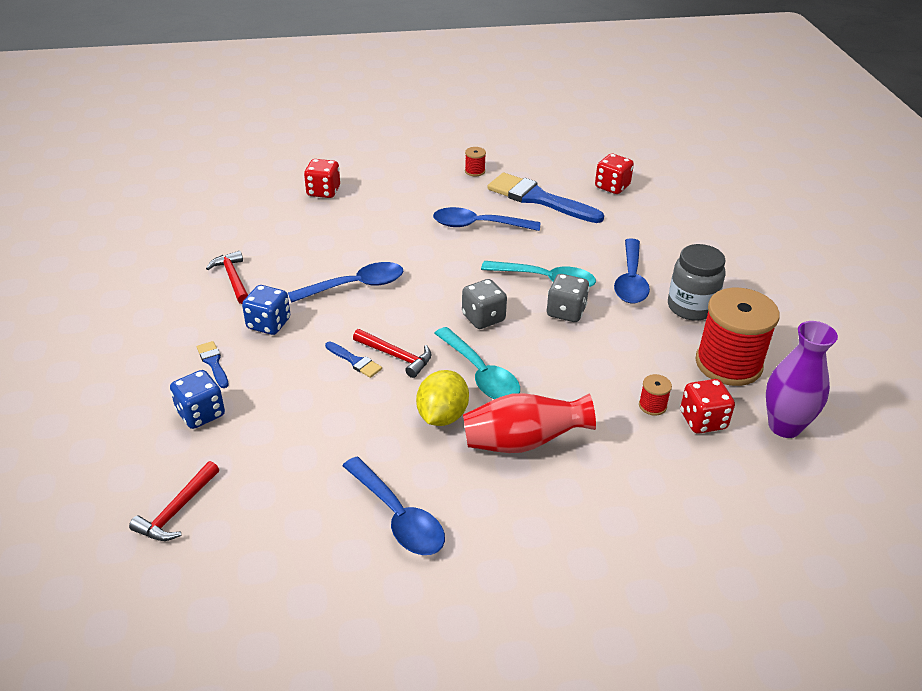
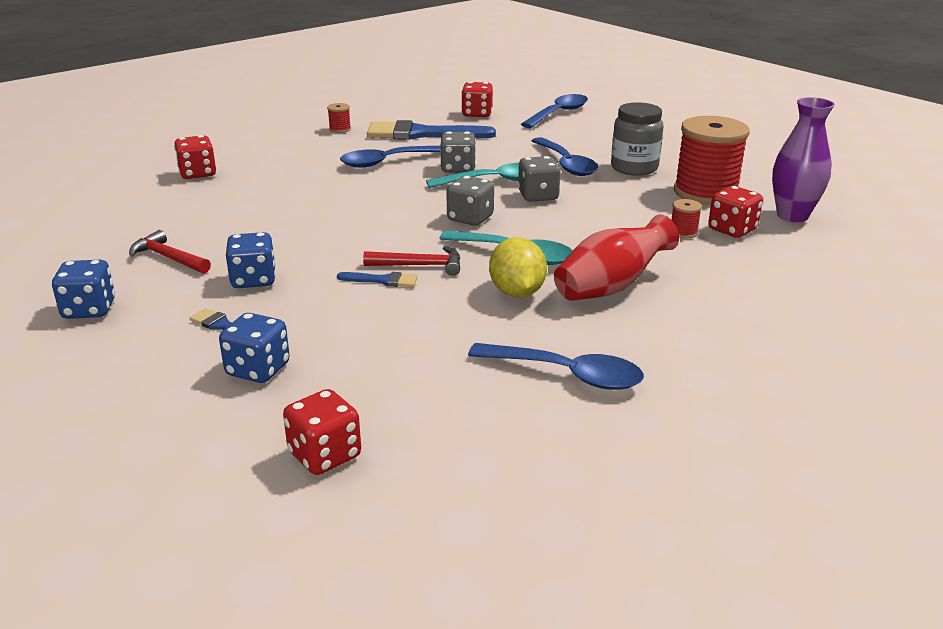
camera: 30 degrees left, 10 degrees down
(147, 311) = (89, 309): none -> blue dice
(177, 510) = (325, 455): red hammer -> red dice
(356, 286) = (316, 229): blue spoon -> blue spoon (559, 113)
(529, 253) = (458, 168): none -> grey dice

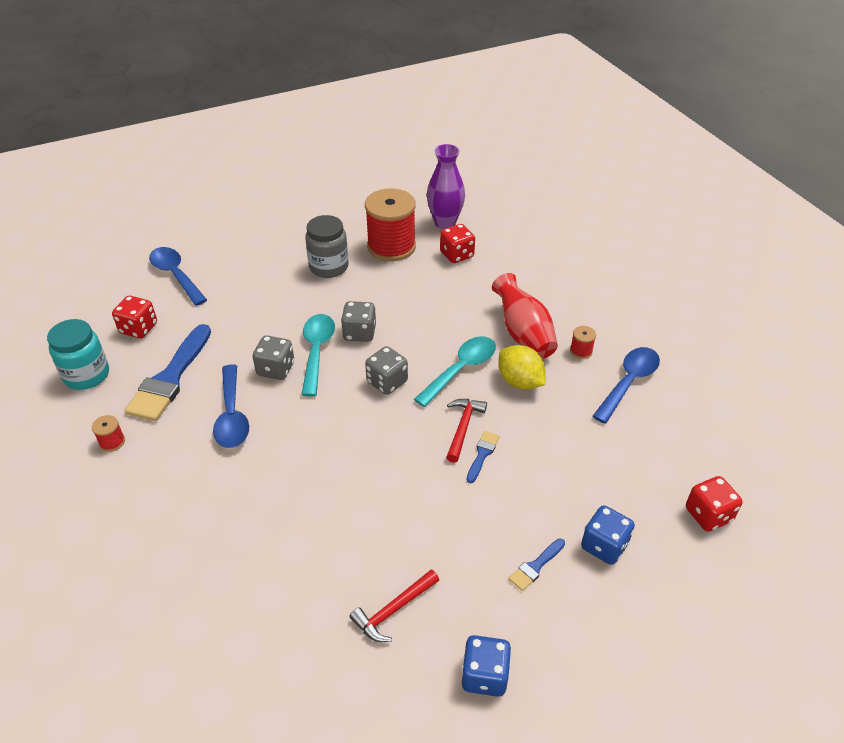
camera: 75 degrees left, 15 degrees up
(198, 174) = (178, 584): red dice -> none
(253, 280) = (458, 542): blue dice -> none
(410, 109) = (87, 375): none -> turquoise jar
(517, 292) = (520, 382): yellow lemon -> yellow lemon turned 45 degrees clockwise
(566, 164) = (301, 301): blue spoon -> none
(683, 232) = (453, 277): red spool -> red spool (581, 351)

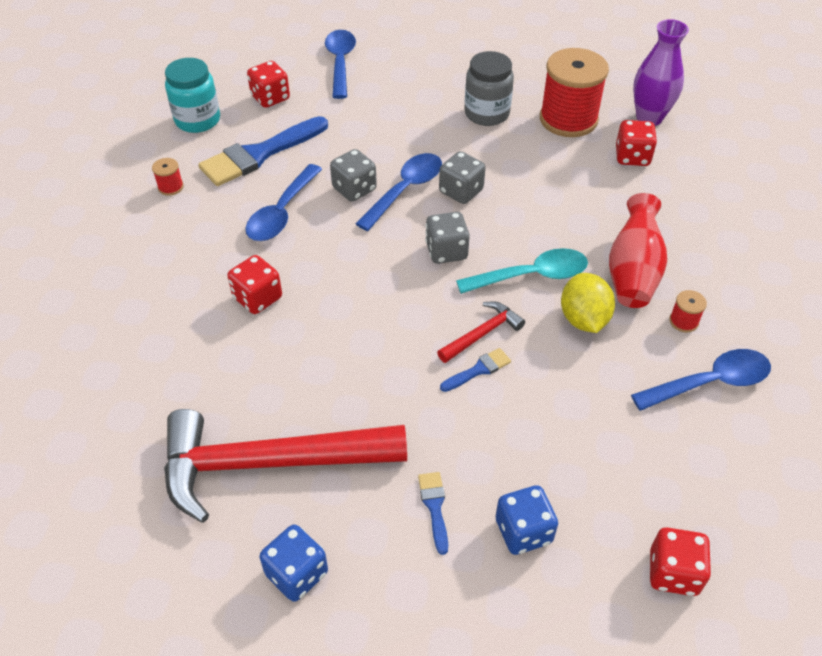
camera: 35 degrees right, 5 degrees up
(271, 492) = (257, 298): none -> red dice
(317, 351) = (405, 190): turquoise spoon -> blue spoon
(393, 610) = (269, 463): red hammer -> red hammer, size x2.28
(535, 566) = (434, 507): blue brush -> blue brush turned 90 degrees clockwise

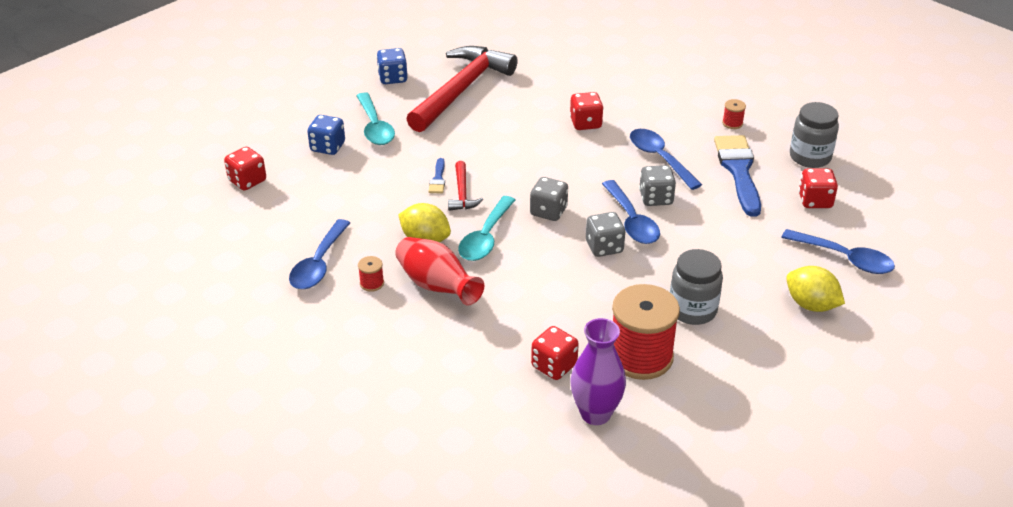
camera: 125 degrees right, 10 degrees down
(197, 120) = (810, 157): turquoise jar -> grey jar
(416, 62) = (811, 305): none -> yellow lemon
(434, 507) = (375, 127): blue brush -> turquoise spoon

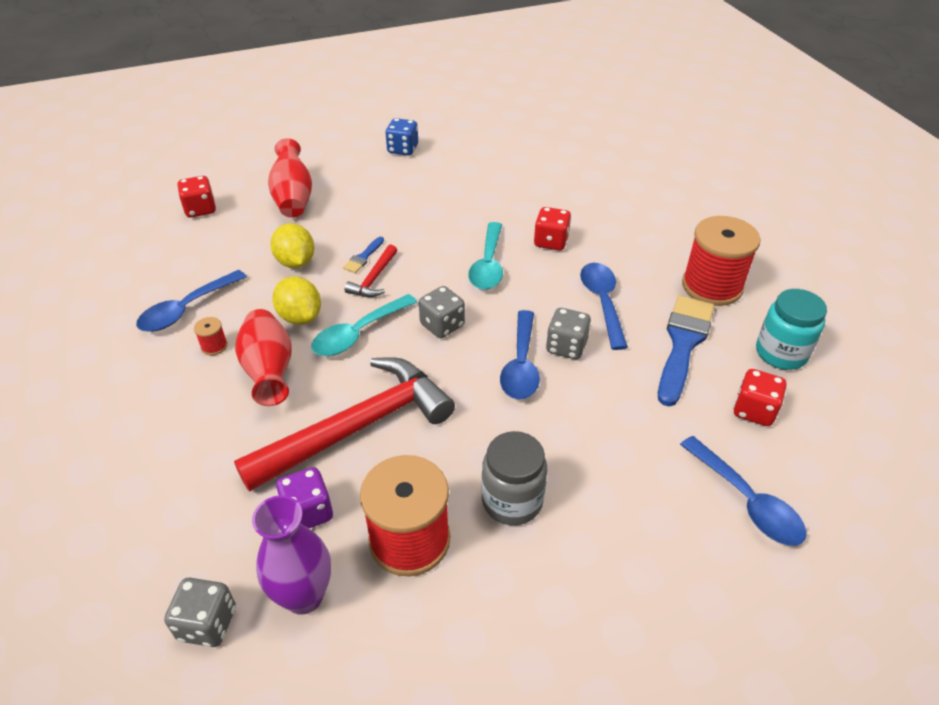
camera: 25 degrees right, 5 degrees up
(327, 147) = (293, 197): blue dice -> red vase
(375, 127) = (349, 190): turquoise spoon -> turquoise spoon (488, 265)
(461, 90) = (455, 176): red hammer -> red hammer (358, 427)
(554, 366) = (308, 512): red dice -> purple dice
(604, 247) = (469, 385): grey dice -> grey dice (207, 623)
(732, 123) = (712, 286): red spool -> red spool, size x2.48
(810, 157) = (781, 353): grey jar -> turquoise jar
(811, 305) = (662, 551): yellow lemon -> yellow lemon (296, 262)

